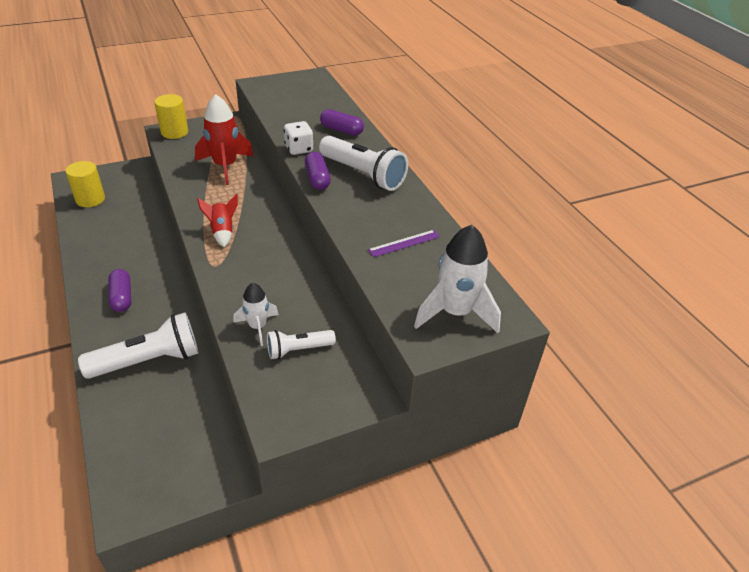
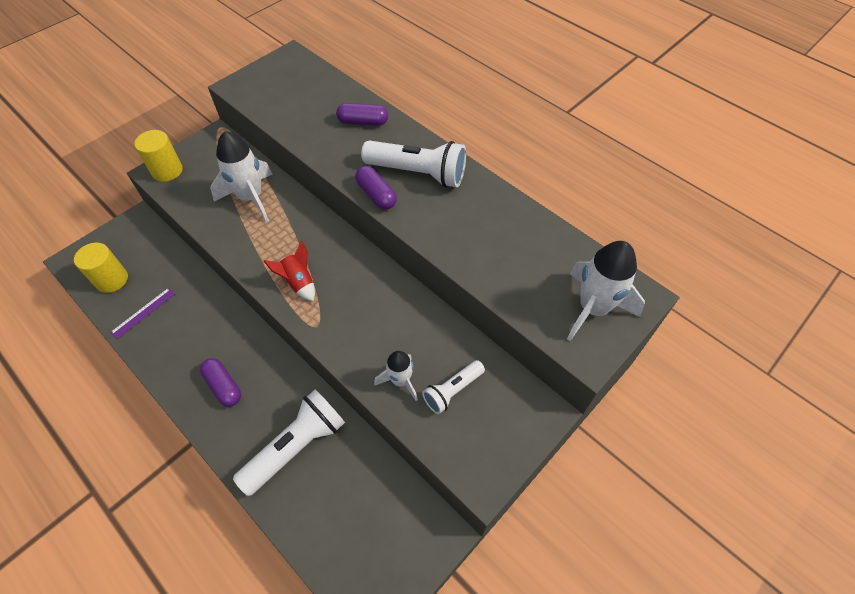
camera: 20 degrees left, 15 degrees up
(225, 166) = (251, 198): red rocket -> white rocket
(299, 149) = (335, 162): white dice -> none
(404, 243) = (504, 245): purple ruler -> purple ruler (143, 313)

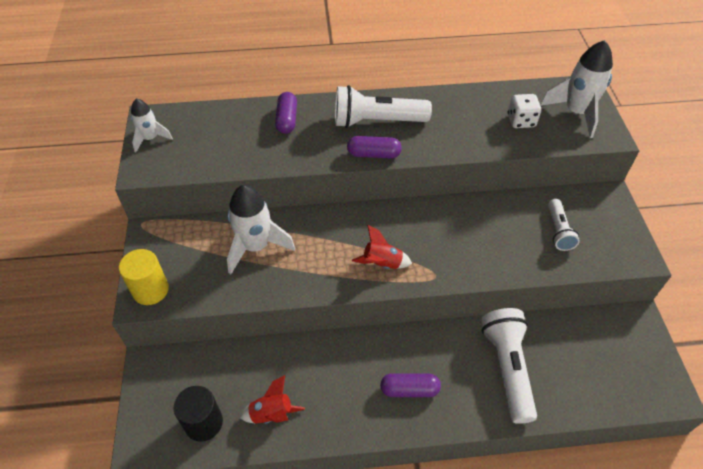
camera: 50 degrees left, 5 degrees down
(112, 280) = (203, 423): yellow cylinder -> black cylinder
(143, 313) = (272, 414): purple ruler -> red rocket
(363, 122) = (287, 120): purple capsule -> purple capsule turned 45 degrees counterclockwise
(400, 381) = (528, 254): white rocket -> white rocket (150, 138)
(418, 173) = (376, 121): white flashlight -> white flashlight turned 150 degrees counterclockwise
(529, 270) = (521, 121): none -> white dice

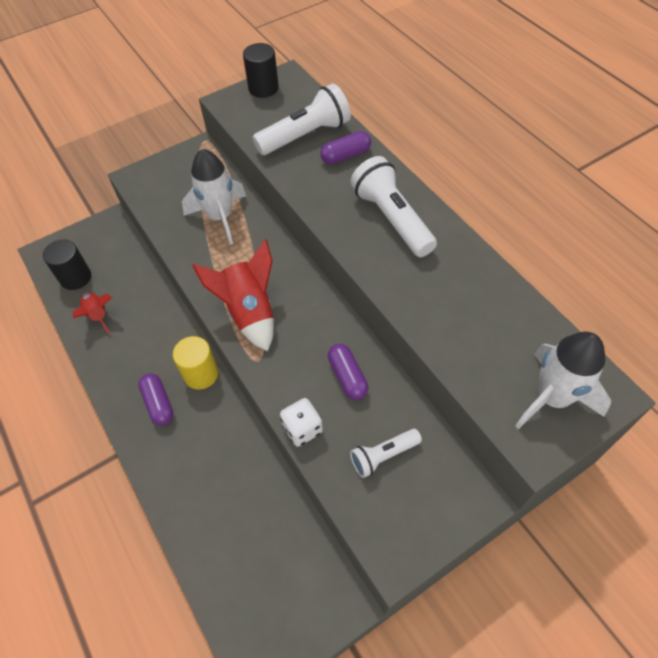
camera: 65 degrees right, 5 degrees up
(150, 138) = (263, 88): white rocket -> black cylinder
(150, 290) = (145, 178): yellow cylinder -> yellow cylinder (201, 374)
(373, 154) = (343, 235): purple capsule -> purple capsule (347, 377)
(382, 263) = (249, 312): red rocket -> red rocket, size x1.70
(507, 368) = (216, 479): white flashlight -> white flashlight (305, 135)
(521, 121) = (489, 343): white dice -> white dice (302, 429)

